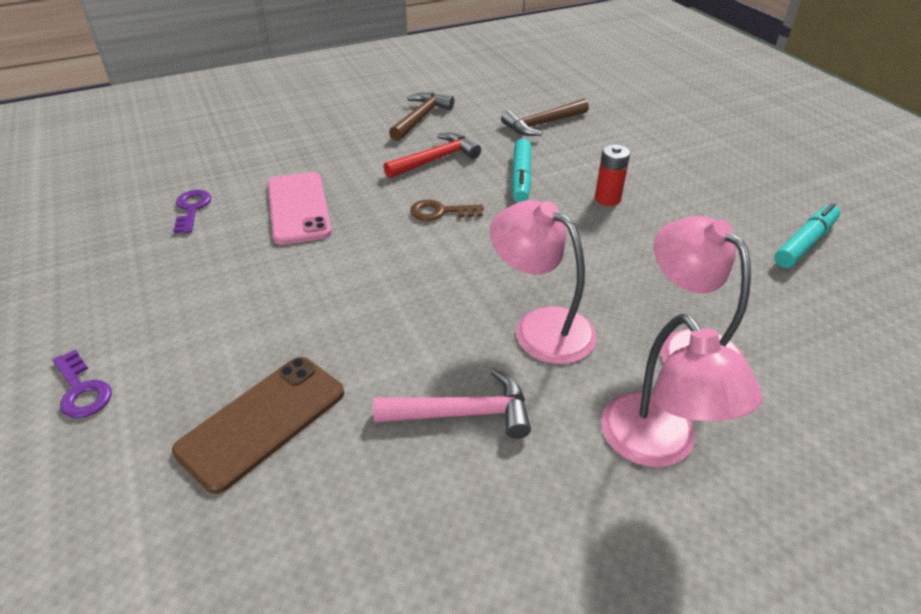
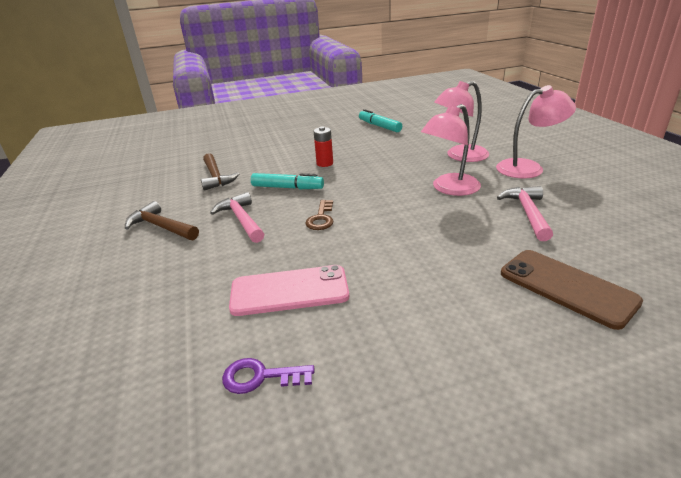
camera: 80 degrees left, 10 degrees down
(82, 390) = (581, 412): purple key -> none
(435, 160) = (241, 220): red hammer -> pink hammer

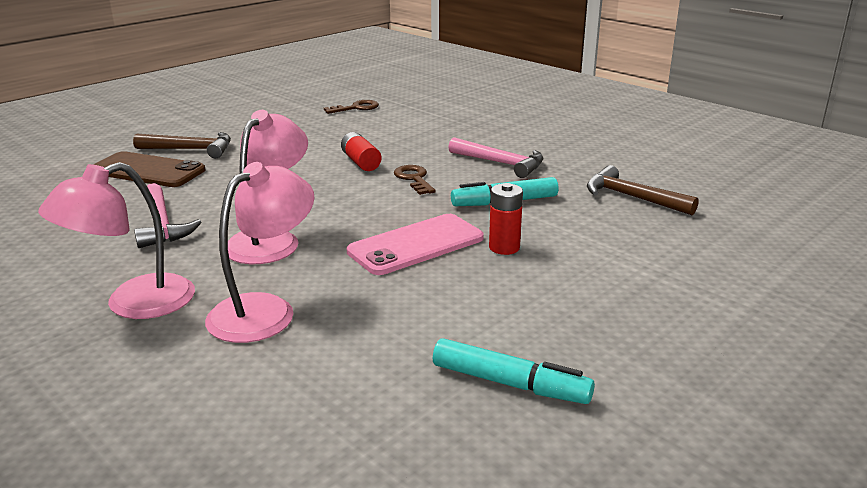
camera: 150 degrees right, 5 degrees down
(161, 227) = (572, 145): brown hammer -> brown hammer (190, 150)
(260, 377) = (356, 108): purple key -> brown key
(289, 291) = (381, 134): pink phone -> pink phone (416, 245)
(346, 248) = (361, 162): none -> red battery

